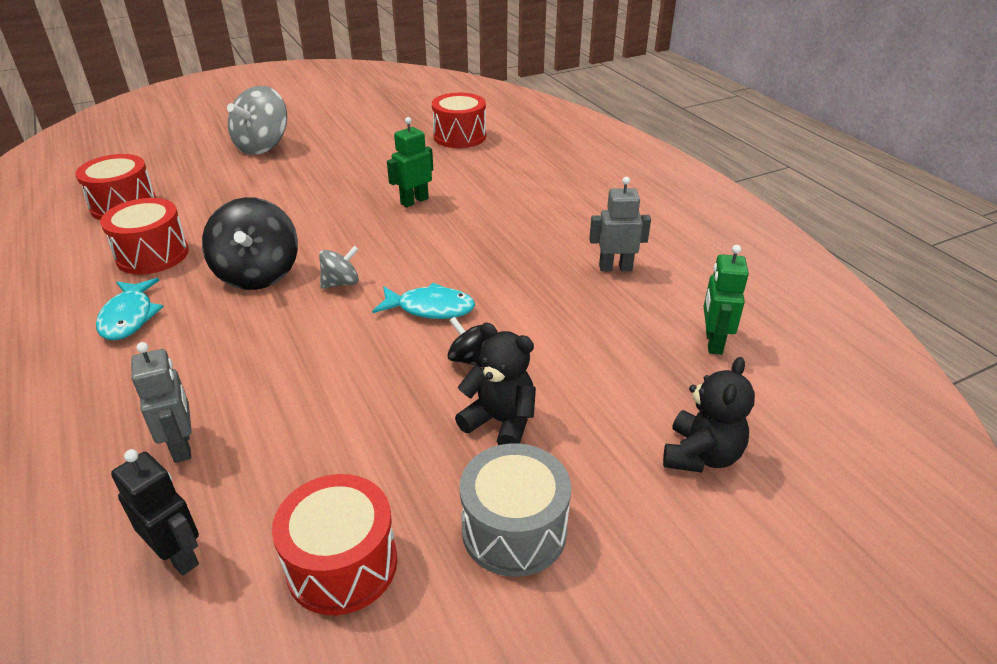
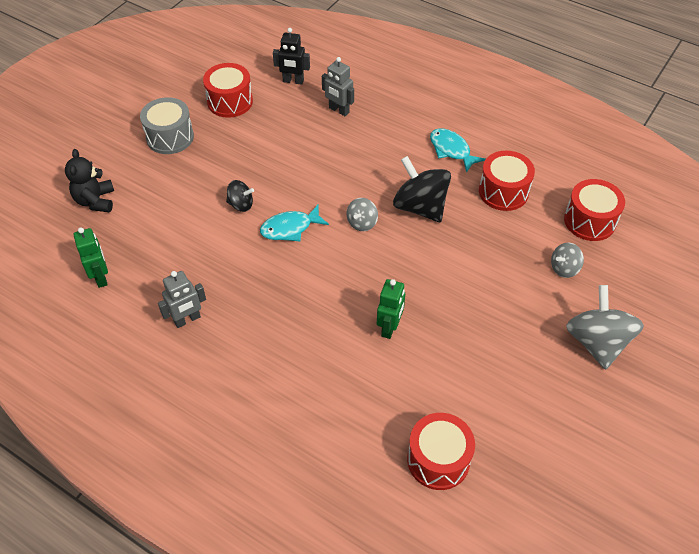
camera: 150 degrees right, 15 degrees up
(208, 186) = (564, 268): none -> grey spinning top
(500, 422) = (203, 177): black teddy bear -> none

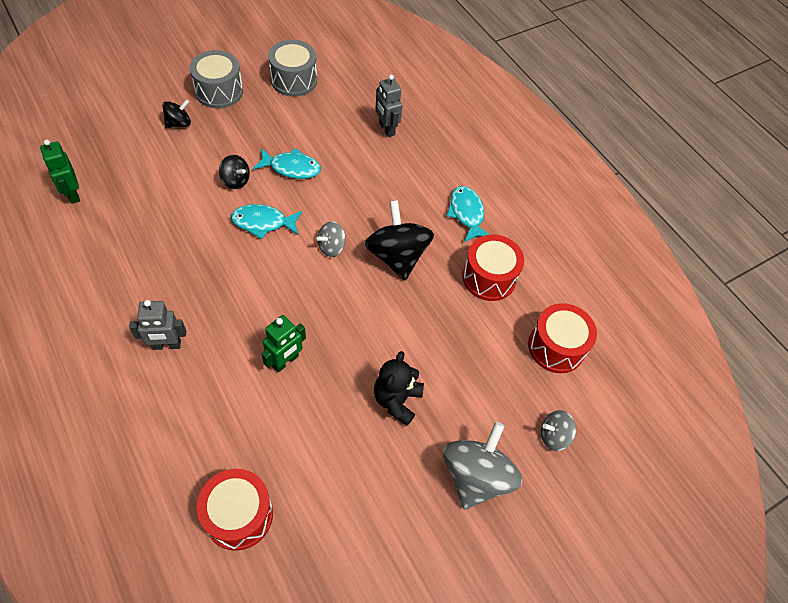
camera: 20 degrees right, 5 degrees up
(95, 201) = (116, 123): black teddy bear -> black teddy bear (397, 400)
(101, 277) = (72, 194): green robot -> green robot turned 150 degrees clockwise
(154, 178) = (179, 123): none -> black spinning top
(187, 319) = (115, 267): grey robot -> grey robot (166, 345)
(230, 101) = (294, 80): red drum -> grey drum
(281, 174) = (291, 168): none -> turquoise fish
(293, 81) = (364, 84): black robot -> none
(564, 268) = (495, 384): grey spinning top -> grey spinning top (554, 436)

